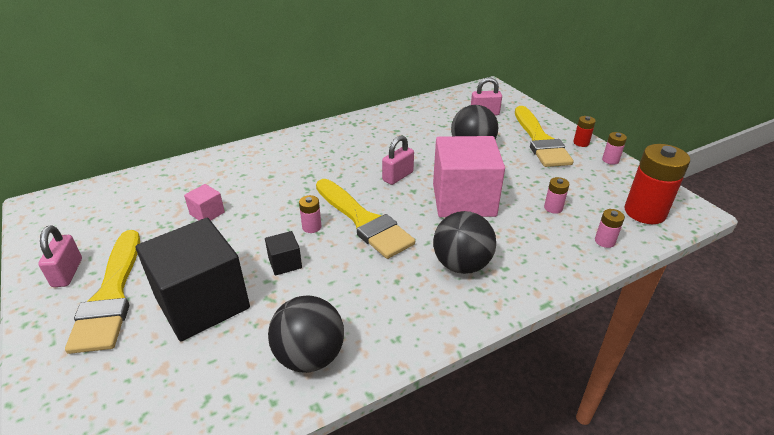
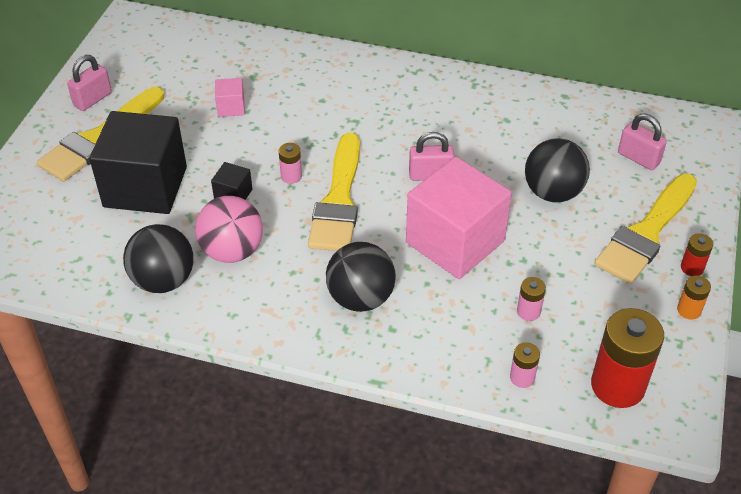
camera: 45 degrees right, 10 degrees up
(335, 297) = (232, 251): none -> pink ball
(610, 160) = (689, 310): pink battery -> orange battery

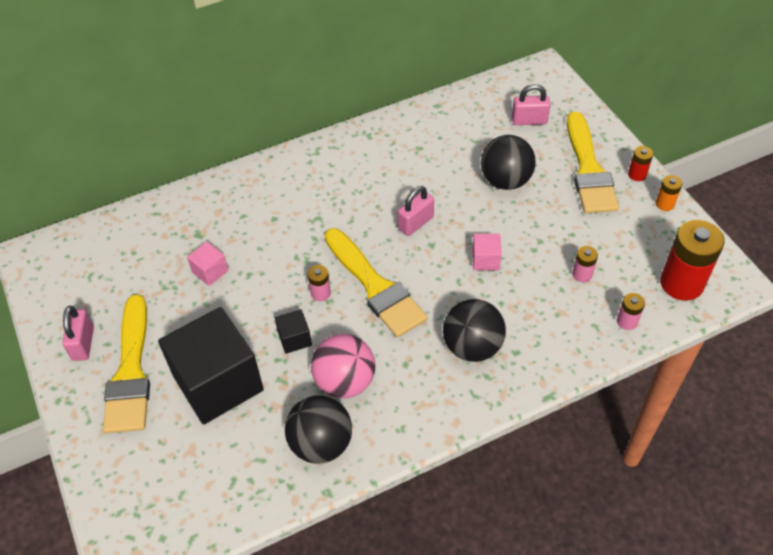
camera: 40 degrees left, 5 degrees up
(455, 242) = (485, 260): pink cube -> pink cube, size x0.42

